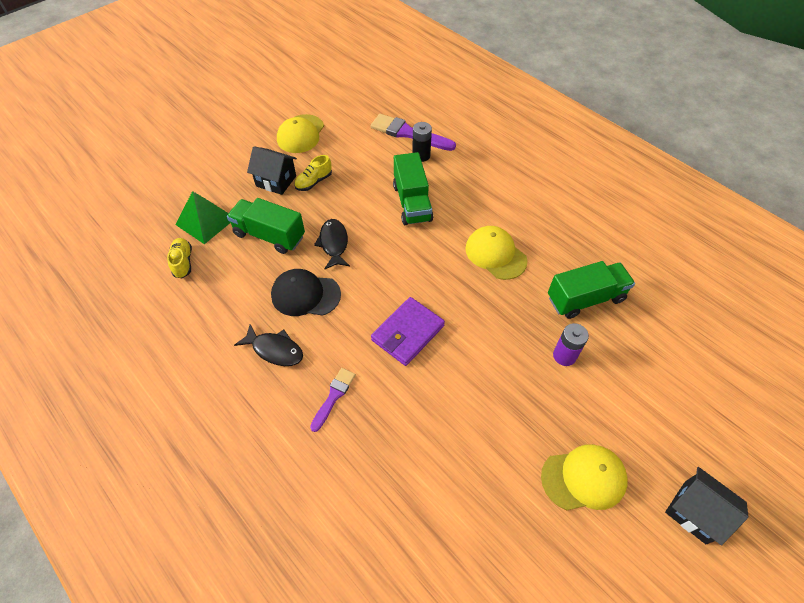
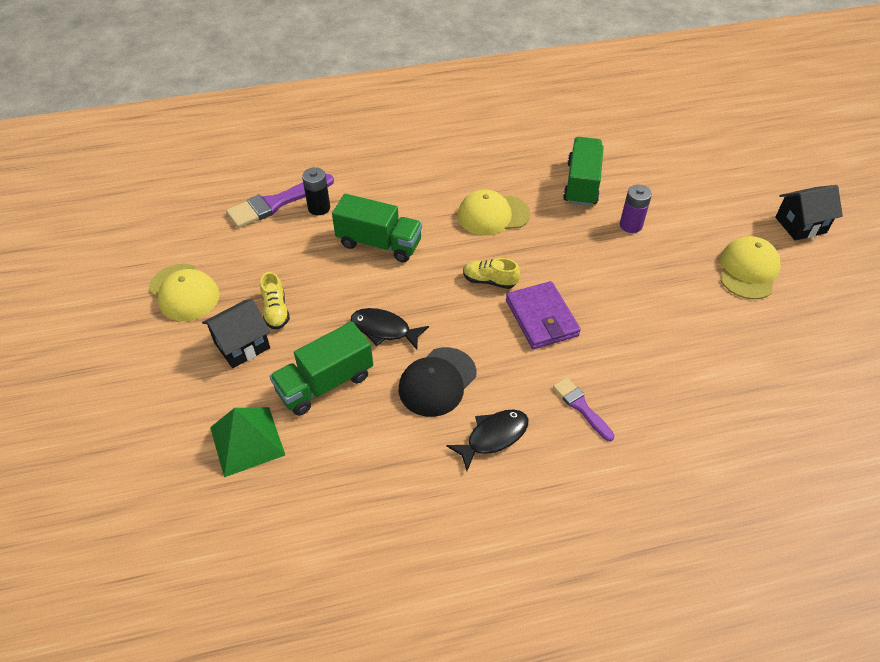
camera: 60 degrees left, 5 degrees down
(183, 262) = (298, 488): yellow shoe -> yellow shoe (489, 281)

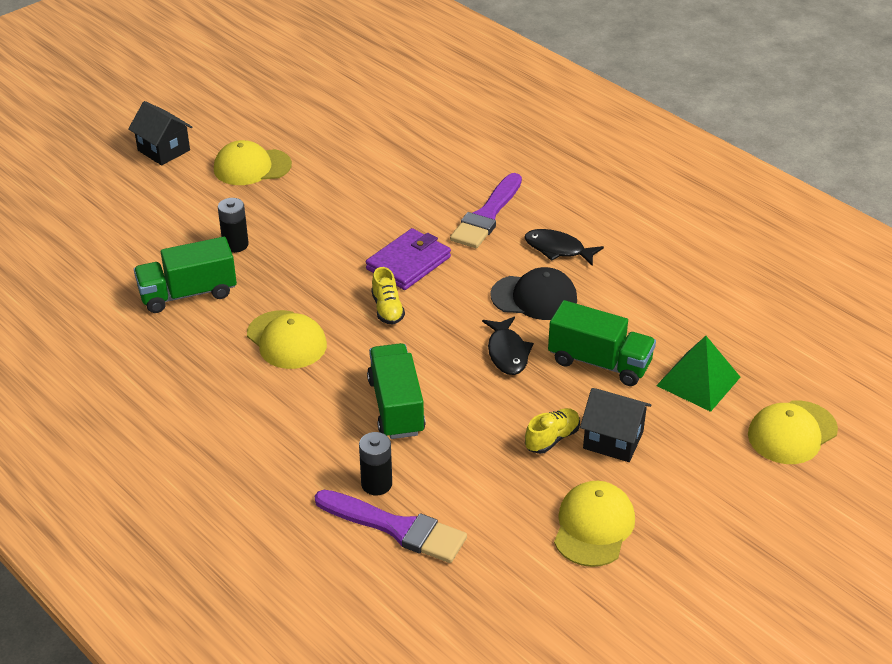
camera: 120 degrees left, 10 degrees down
(137, 471) = (792, 433): none -> yellow cap
(581, 407) = (487, 215): purple brush -> purple brush, size x1.74
(631, 225) = (235, 245): purple battery -> black battery

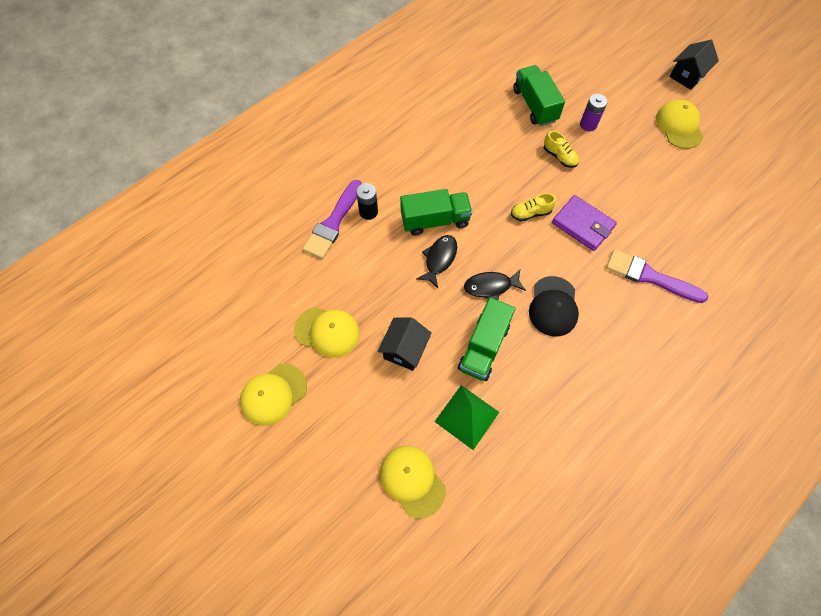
camera: 90 degrees right, 25 degrees up
(235, 245) = (588, 124): black battery -> purple battery
(287, 340) = (494, 159): yellow cap -> yellow cap (273, 394)
(552, 438) = (406, 311): yellow shoe -> yellow shoe (559, 157)
(558, 249) = (614, 326): black fish -> black fish (439, 259)

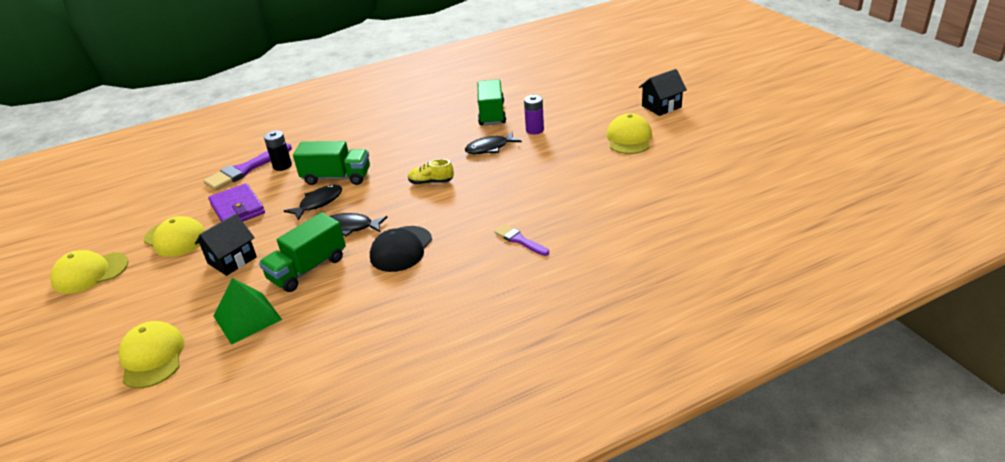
camera: 20 degrees right, 30 degrees down
(559, 157) = (489, 148): yellow shoe -> black fish
(583, 225) = (477, 195): purple wallet -> purple wallet (237, 208)
(649, 277) = (519, 240): purple brush -> purple brush, size x0.58

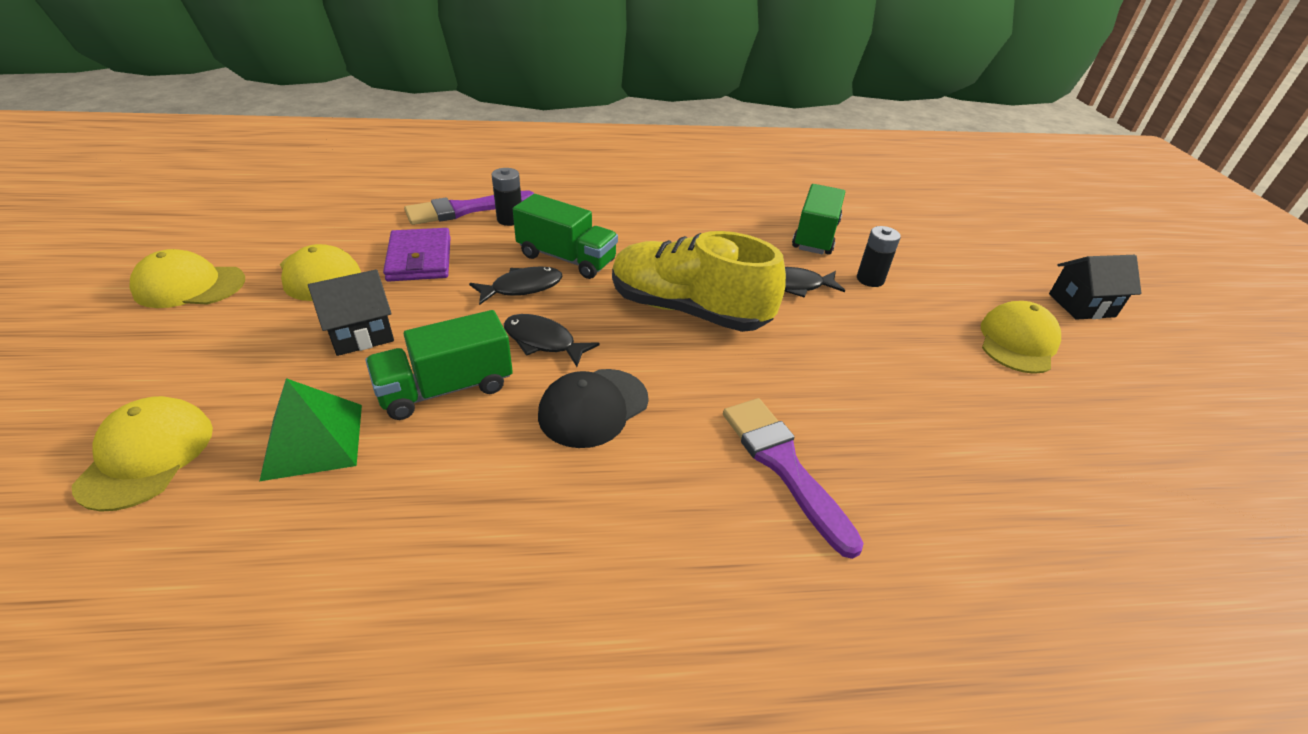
camera: 15 degrees right, 5 degrees up
(431, 182) = (688, 310): yellow shoe -> yellow shoe, size x2.43
(519, 240) = (783, 465): purple brush -> purple brush, size x1.74
(534, 130) = (870, 279): purple battery -> black battery

